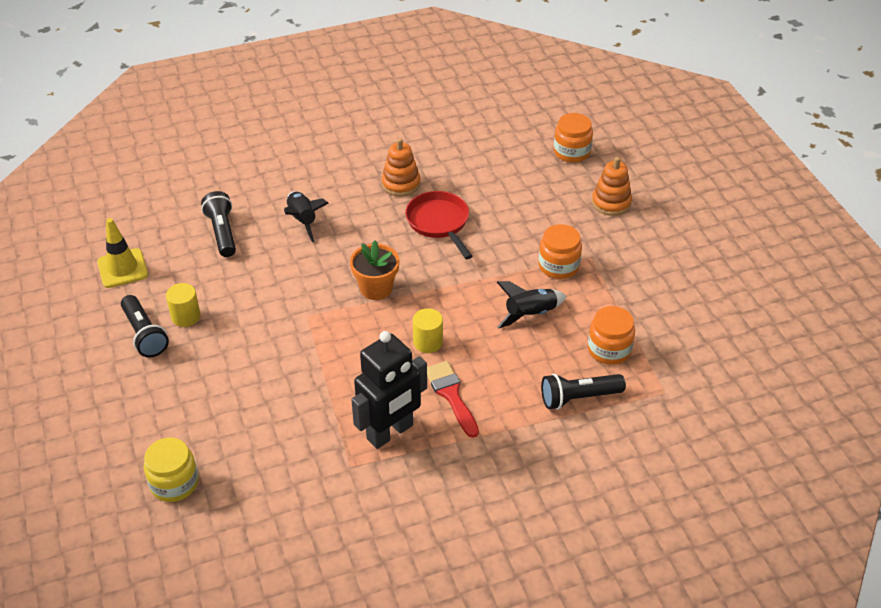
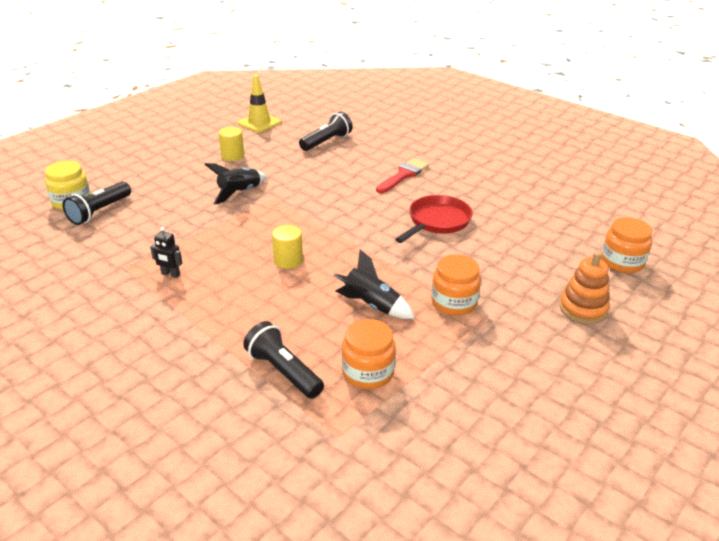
camera: 60 degrees right, 10 degrees down
(144, 335) = (204, 148): black flashlight -> black flashlight (99, 212)
(302, 220) = (371, 165): black rocket -> black rocket (240, 193)
(376, 288) = (329, 217): orange flower pot -> none
(390, 432) = (170, 274): black robot -> black robot, size x0.41
(401, 184) = (461, 190): orange stacking toy -> none
(451, 395) = (234, 292): red brush -> red brush (403, 175)

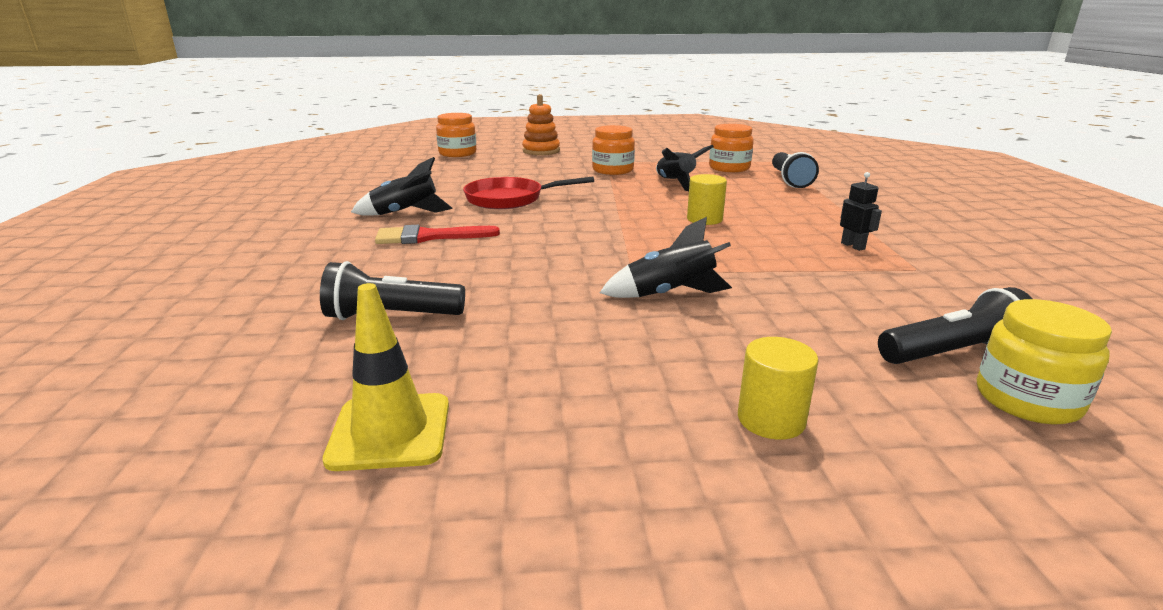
camera: 135 degrees left, 10 degrees down
(232, 156) = (591, 363): yellow cylinder -> yellow cylinder (771, 420)
(457, 183) = (405, 213): none -> black rocket

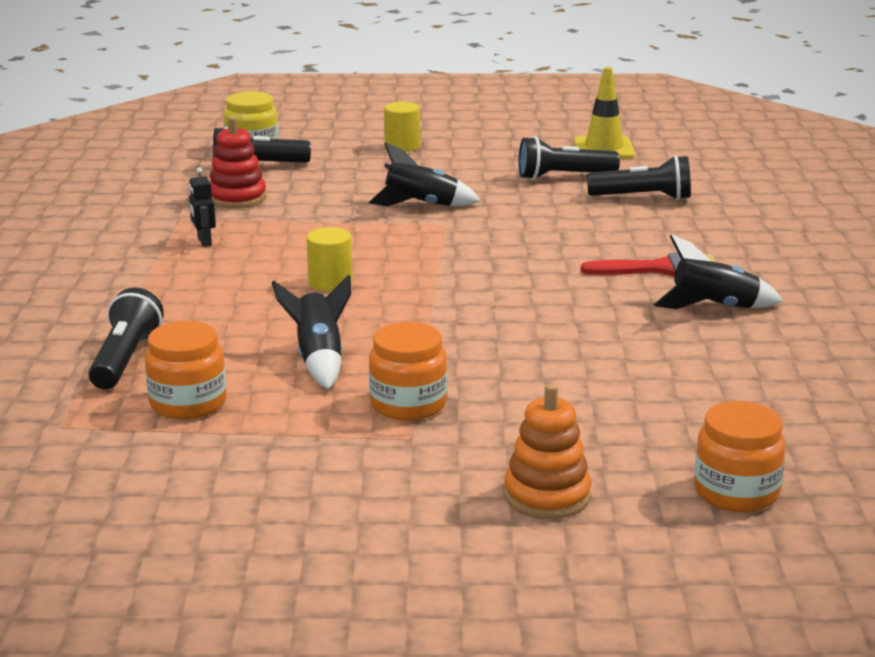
camera: 175 degrees left, 0 degrees up
(487, 351) = (563, 177): none -> black flashlight
(509, 199) = (582, 330): red pan -> none
(896, 296) = (237, 198): none -> red stacking toy

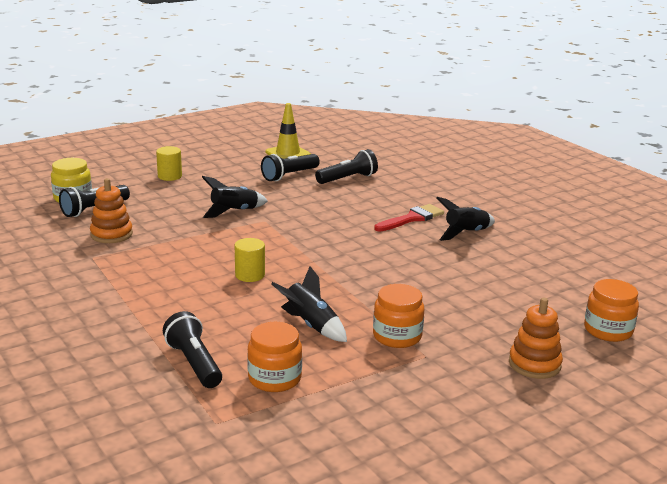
camera: 35 degrees left, 0 degrees up
(204, 242) = (132, 269): black robot -> none
(237, 198) = (111, 234): red stacking toy -> orange stacking toy

